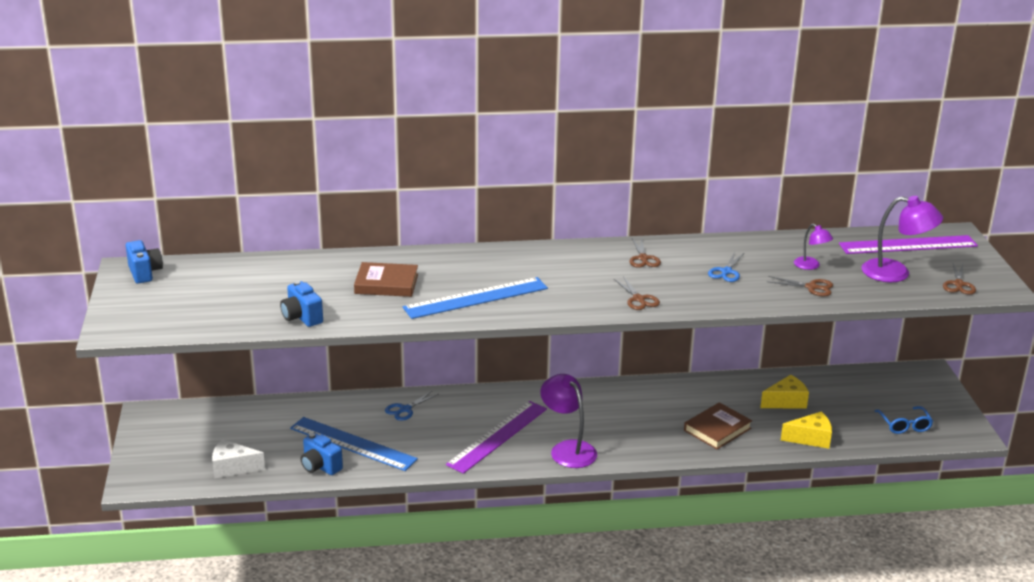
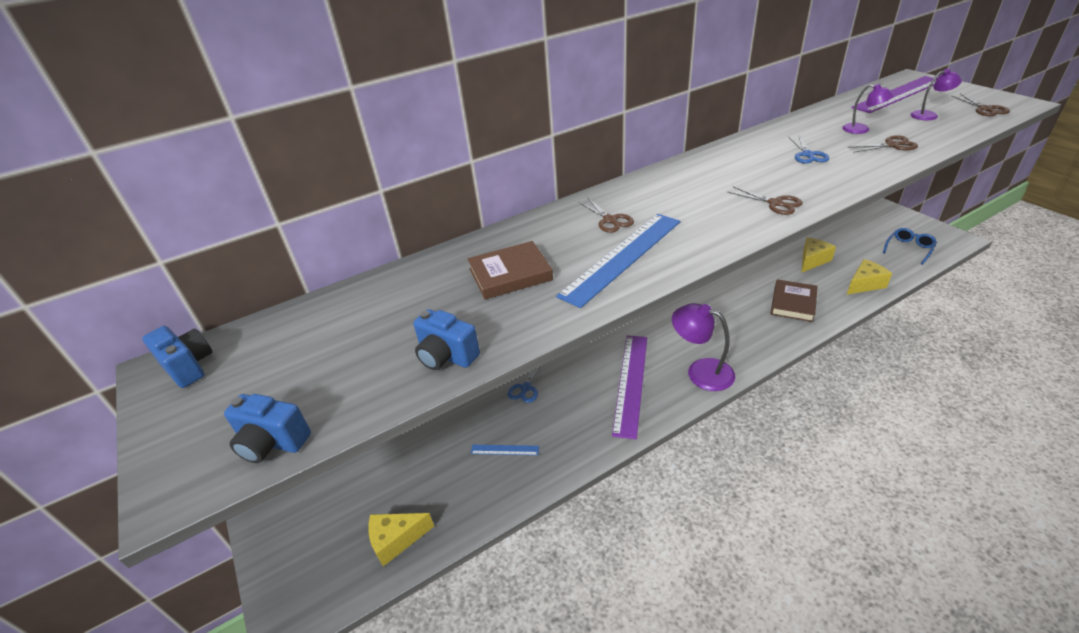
camera: 20 degrees left, 10 degrees up
(233, 467) = (396, 540): white cheese -> yellow cheese
(320, 466) = (491, 494): blue camera -> blue camera (272, 443)
(352, 444) = (504, 450): blue ruler -> blue ruler, size x0.45
(643, 258) = (725, 166): brown scissors -> brown scissors (610, 220)
(896, 273) = (929, 115): purple lamp -> purple lamp, size x0.55
(904, 425) = (909, 249): blue glasses -> blue glasses turned 105 degrees counterclockwise

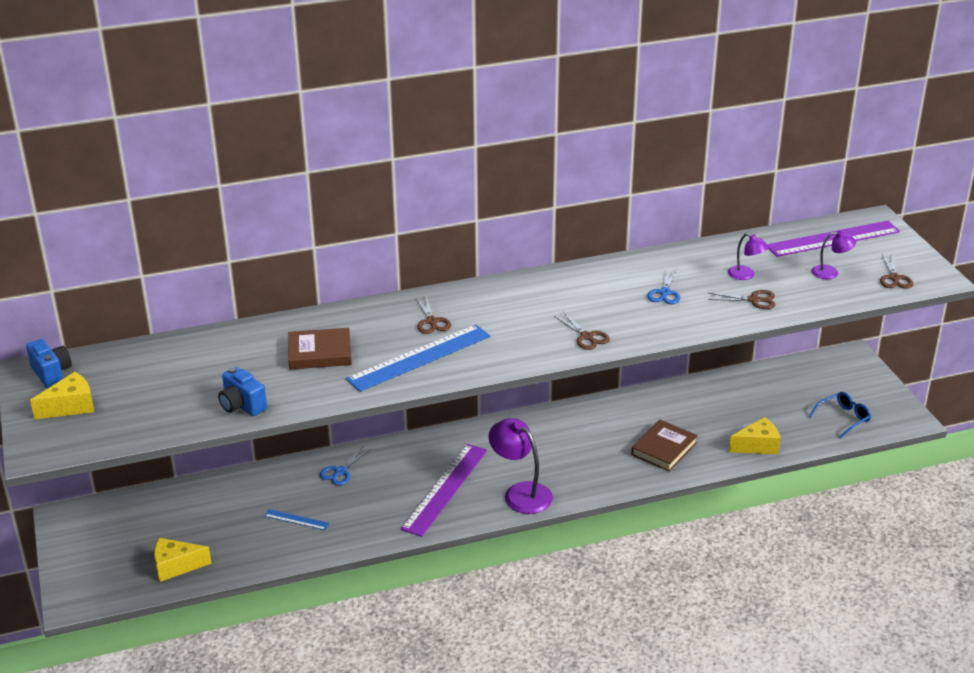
camera: 10 degrees right, 5 degrees down
(272, 443) = (105, 436): blue camera -> none
(812, 260) = (723, 408): yellow cheese -> yellow cheese (71, 406)

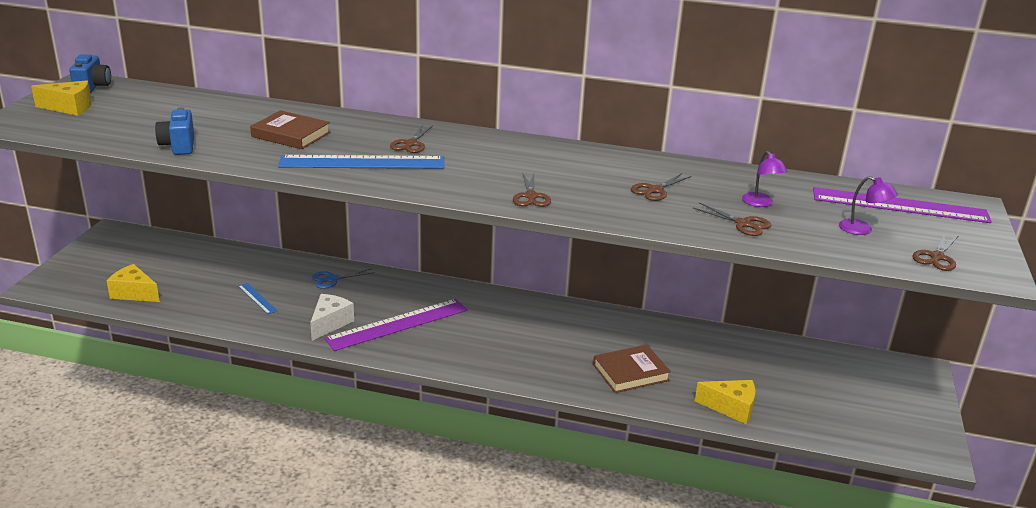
camera: 30 degrees right, 5 degrees down
(388, 514) = (330, 323): none -> white cheese
(520, 493) = (457, 353): purple lamp -> none
(665, 293) = (655, 190): blue scissors -> brown scissors
(843, 418) = (855, 421): blue glasses -> none

